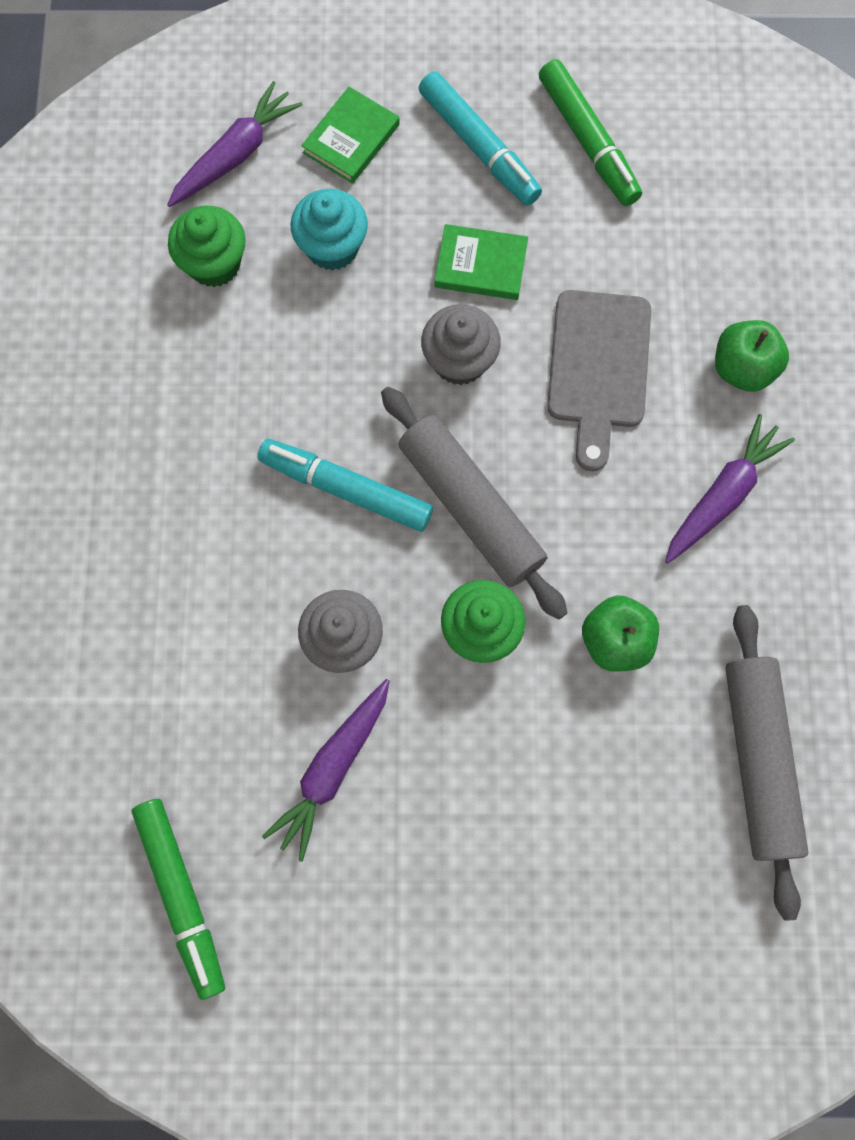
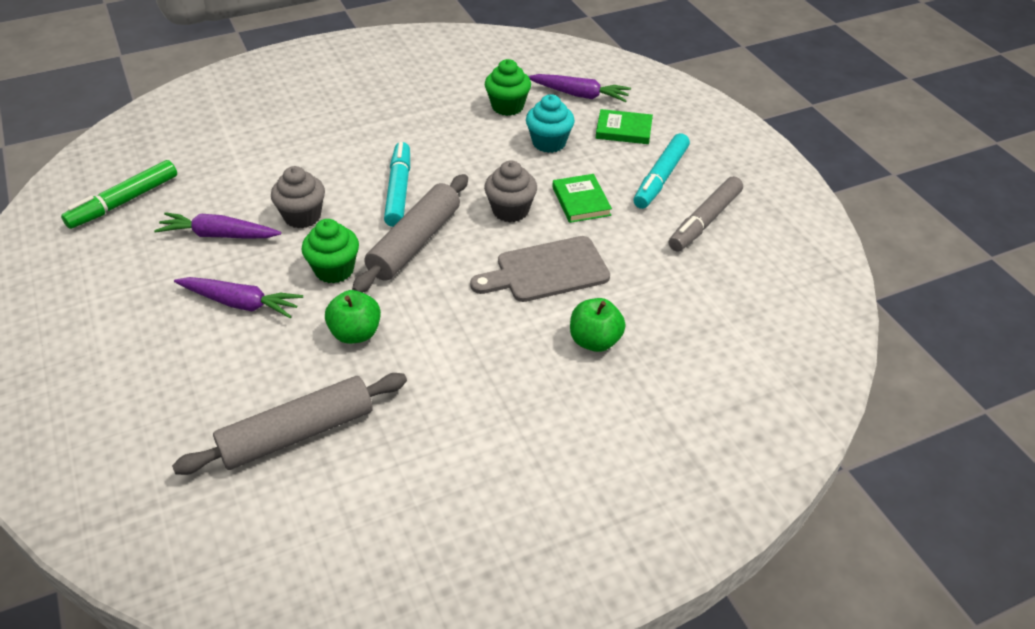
camera: 65 degrees right, 30 degrees down
(588, 141) = (705, 221): green marker -> grey marker
(722, 495) = (491, 358): purple carrot -> purple carrot (241, 303)

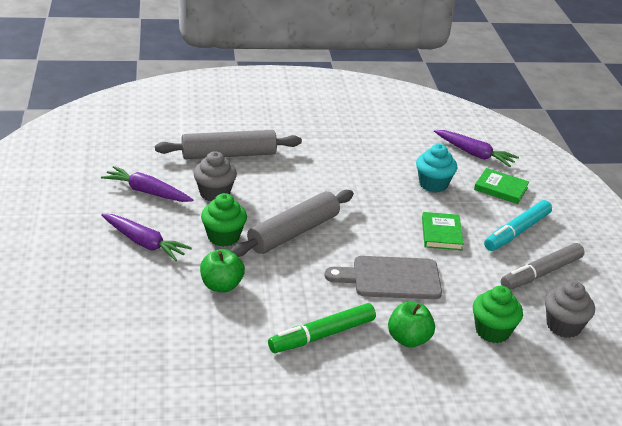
camera: 15 degrees right, 10 degrees down
(124, 202) = (87, 153): green marker -> green marker (322, 335)
(297, 434) = (150, 343): grey rolling pin -> grey rolling pin (229, 154)
(398, 191) = (296, 192): turquoise marker -> none
(507, 106) = (410, 150): green cupcake -> green cupcake (492, 331)
(510, 210) = (380, 227): grey cupcake -> grey cupcake (563, 326)

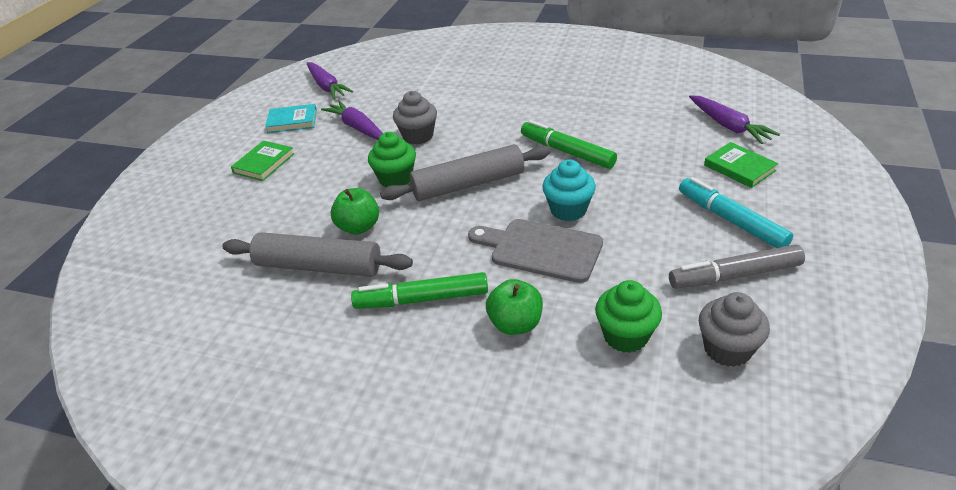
camera: 30 degrees right, 5 degrees up
(71, 193) = (292, 121): none -> turquoise book
(144, 243) = (319, 174): purple carrot -> purple carrot (327, 87)
(229, 154) = (458, 101): grey rolling pin -> grey rolling pin (319, 266)
(359, 192) = (567, 152): none -> green marker
(433, 184) = (657, 153): turquoise cupcake -> turquoise cupcake (568, 210)
(441, 234) = (633, 209): green book -> green book (264, 163)
(517, 232) = (731, 220): turquoise marker -> turquoise marker turned 75 degrees clockwise

